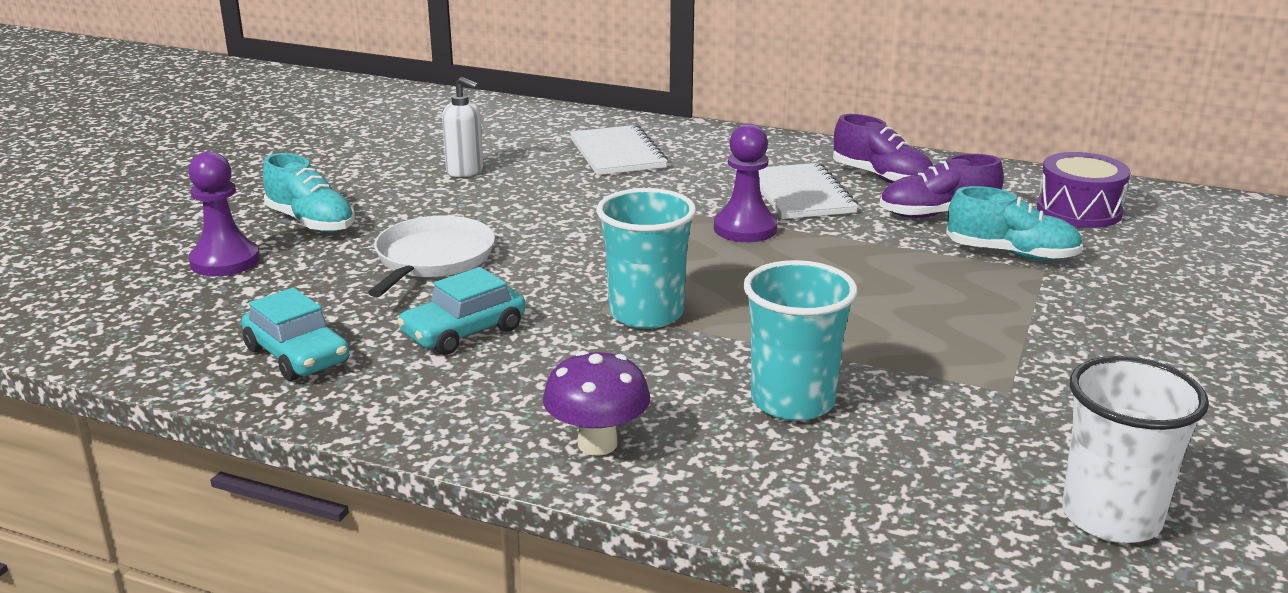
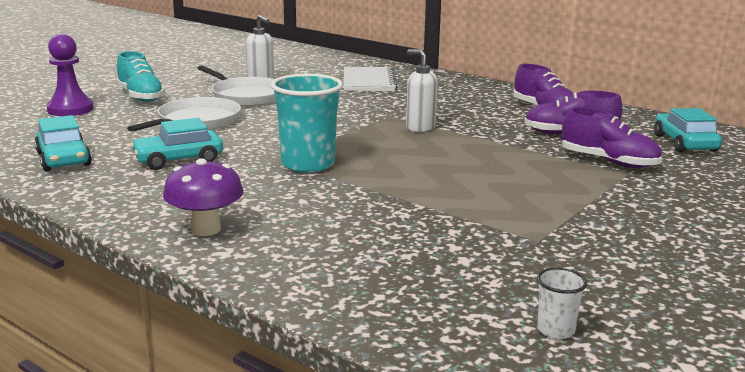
camera: 15 degrees right, 5 degrees down
(466, 202) = (246, 96): none -> white pan
(745, 229) = (420, 128): purple pawn -> white soap dispenser
(793, 401) = (366, 225): turquoise cup -> none
(800, 194) = (477, 114): white notebook -> none
(1011, 254) = (609, 162): turquoise shoe -> purple shoe
(1079, 211) = (684, 143): purple drum -> turquoise car
(1111, 517) = (556, 330): white cup -> white cup, size x0.46

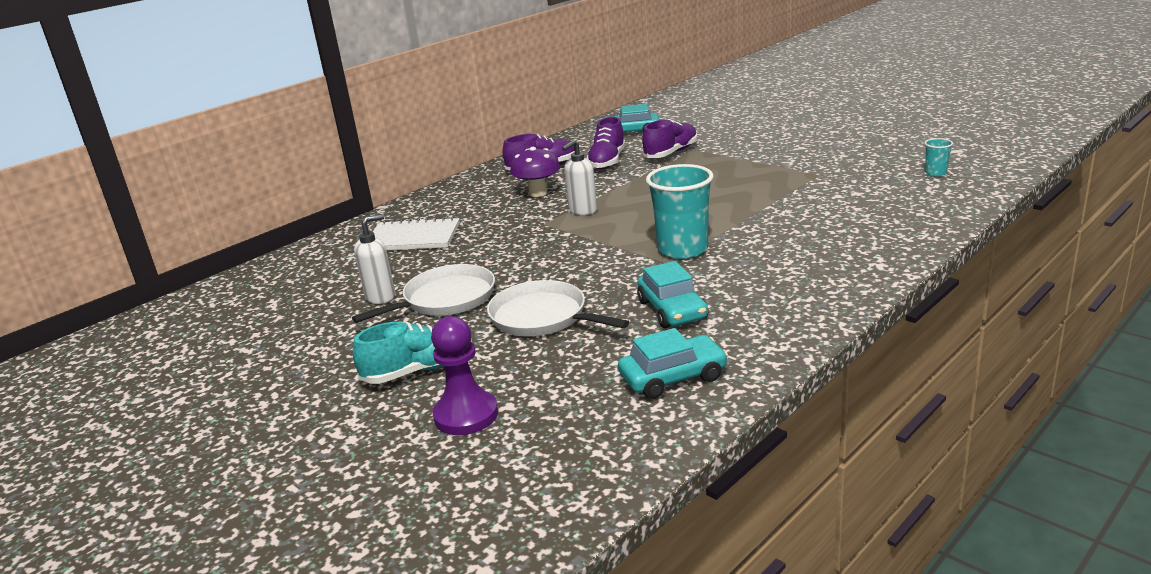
camera: 80 degrees left, 5 degrees up
(206, 229) = (840, 276): purple mushroom -> purple mushroom (538, 193)
(556, 330) = (935, 173): white cup -> turquoise cup

